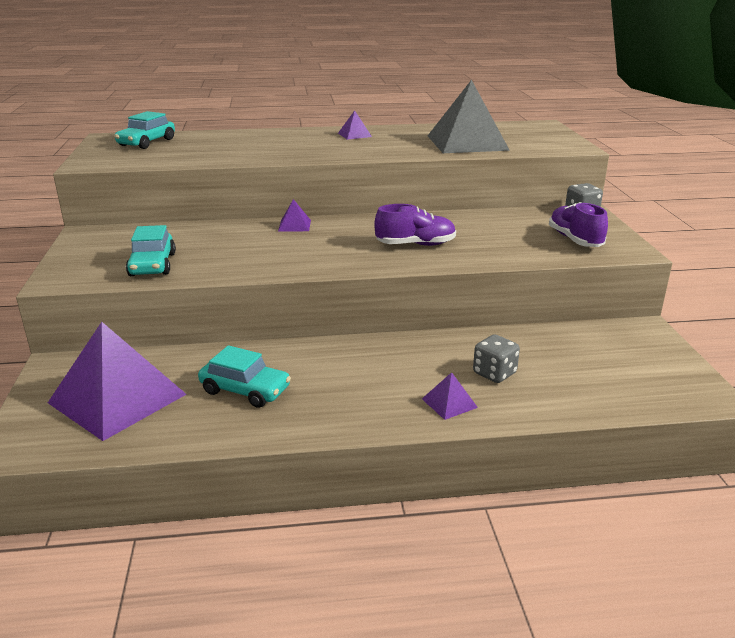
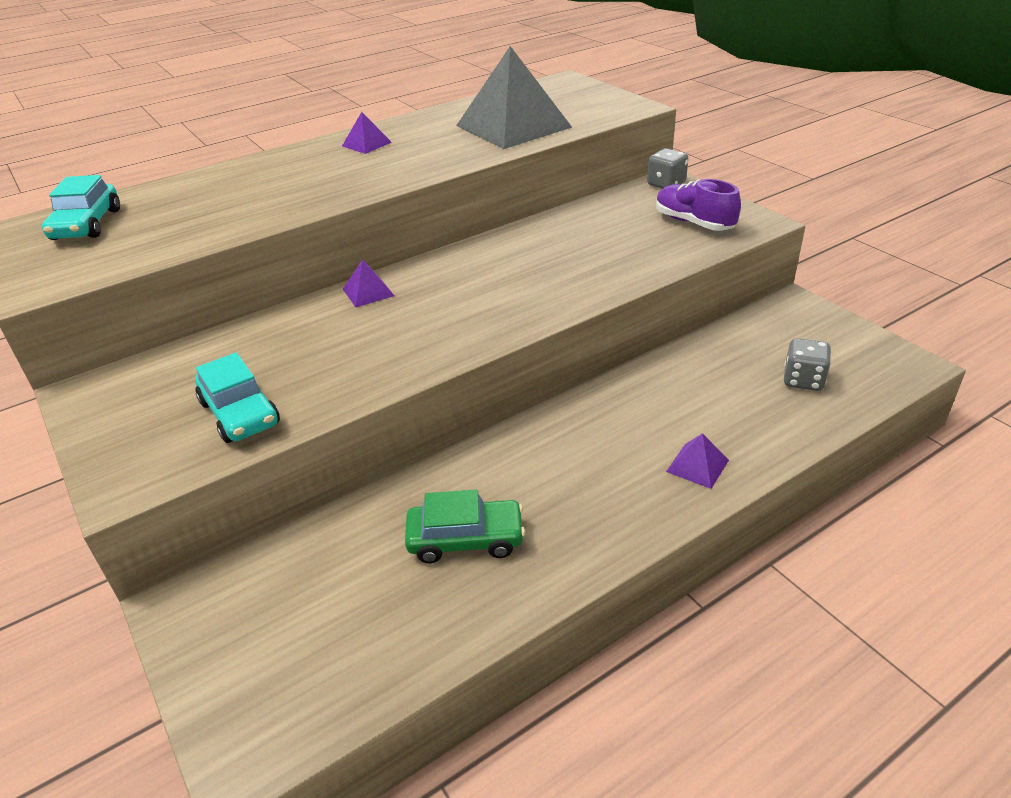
camera: 25 degrees left, 10 degrees up
(117, 398) = (315, 619): purple pyramid -> none
(245, 390) = (465, 539): turquoise car -> green car
(415, 245) = (539, 279): purple shoe -> none
(494, 373) = (708, 410): grey dice -> grey dice (803, 380)

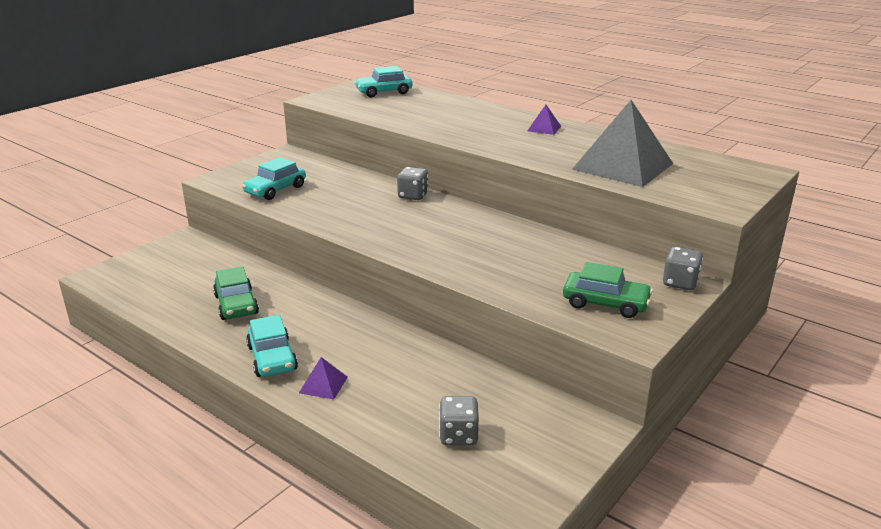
camera: 70 degrees right, 10 degrees down
(368, 292) = (413, 196): purple pyramid -> grey dice
(626, 507) = (272, 358): none -> turquoise car
(693, 223) = (605, 303): purple shoe -> green car

